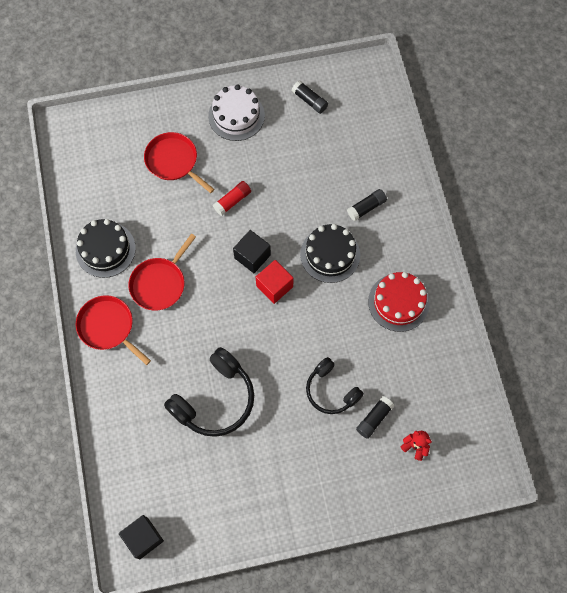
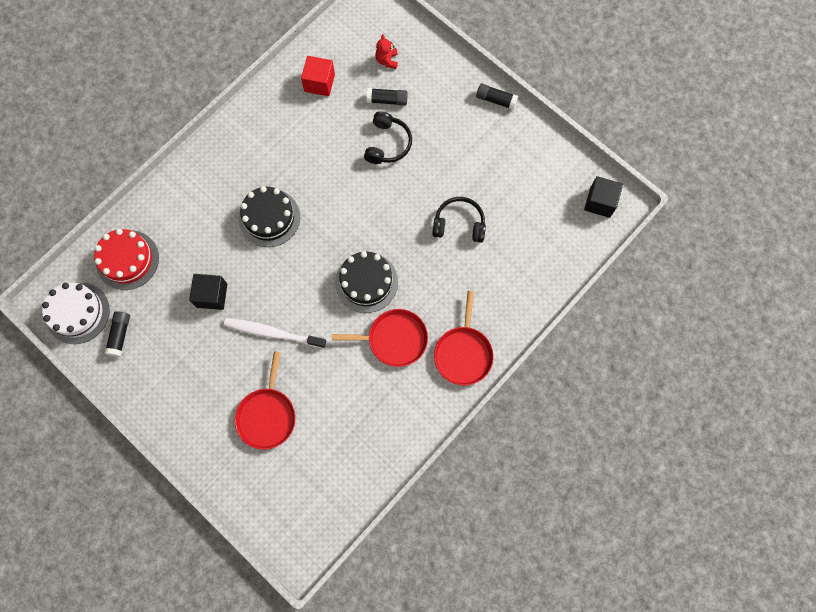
camera: 125 degrees left, 5 degrees up
(105, 249) = (396, 410): black cake -> black cake (366, 282)
(215, 399) = (459, 224): black headphones -> black headphones, size x0.65
(232, 201) = (273, 333): red glue stick -> white toothbrush
(236, 116) = (180, 392): white cake -> white cake (77, 313)
(252, 256) = (315, 279): black cube -> black cube (212, 295)
(274, 286) = (329, 243): red cube -> red cube (319, 83)
(366, 208) = (203, 216): black glue stick -> black glue stick (496, 100)
(398, 302) = (276, 139): red cake -> red cake (127, 260)

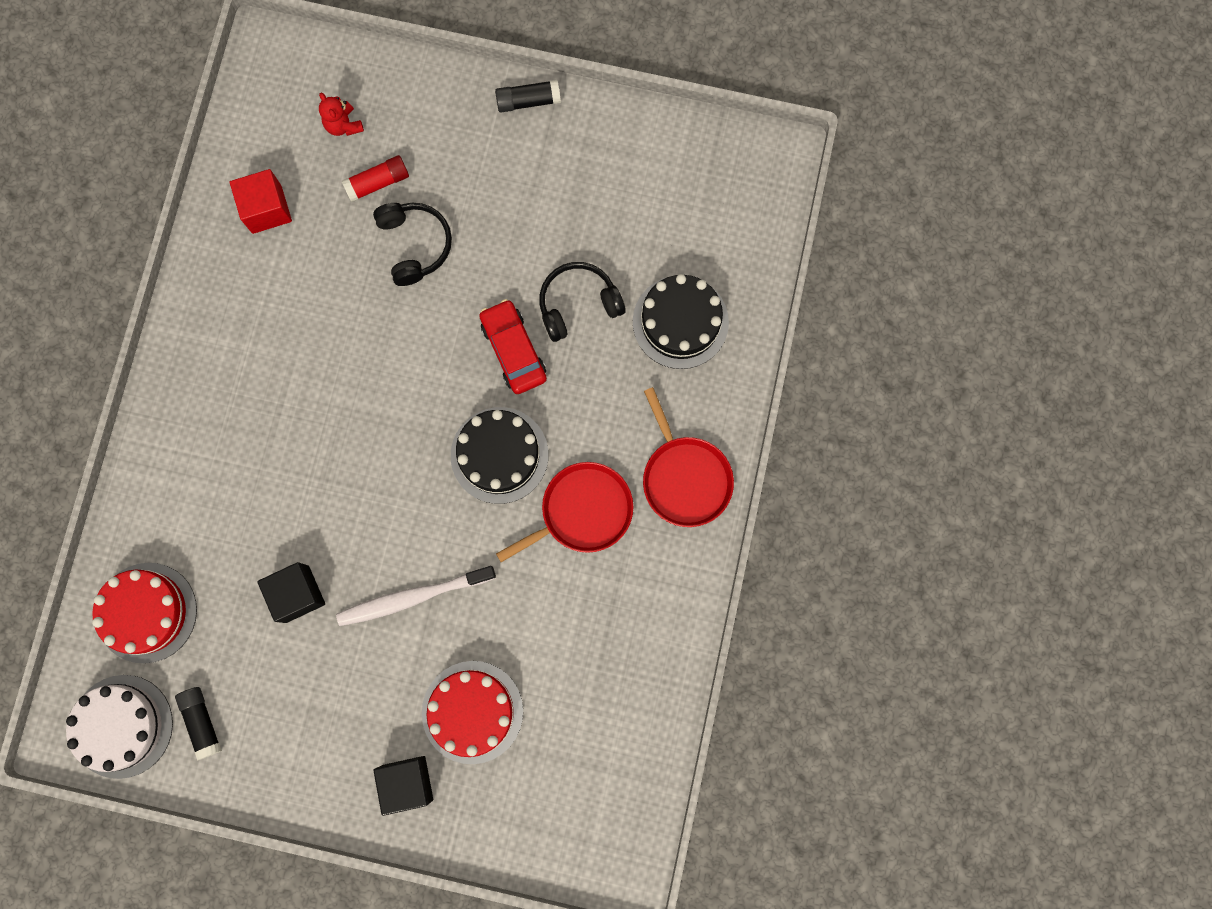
camera: 30 degrees left, 5 degrees up
(267, 415) = (472, 712): red pan -> red cake
(269, 218) = (311, 441): black cake -> black cake (680, 322)
(387, 100) = (377, 183): black glue stick -> red glue stick
(408, 229) = (514, 350): none -> red car
(600, 202) = (749, 169): black cube -> black cube (407, 782)

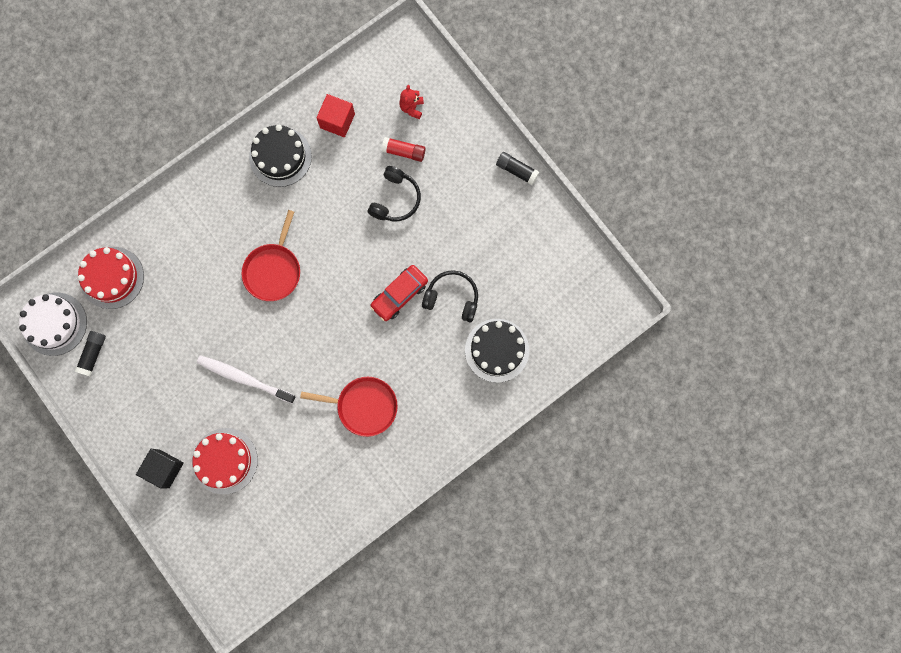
camera: 40 degrees right, 0 degrees up
(297, 594) = (190, 329): black cube -> none
(499, 455) = (347, 342): black cake -> black cake (280, 157)
(514, 350) = (399, 294): red car -> red car turned 150 degrees counterclockwise
(685, 477) = (430, 432): red pan -> red pan (273, 270)

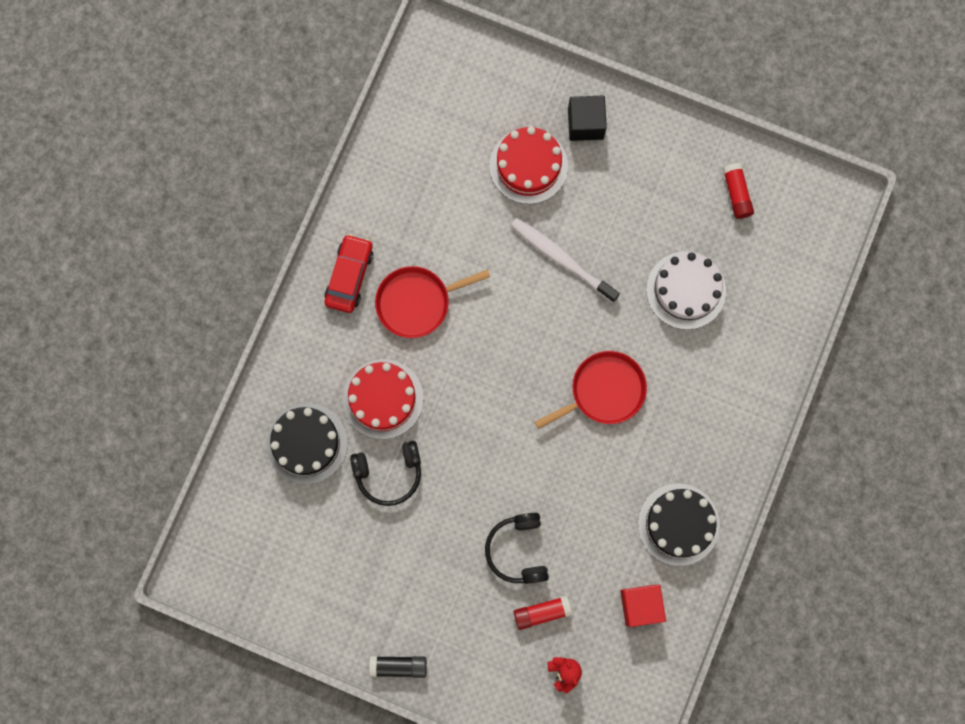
camera: 150 degrees right, 0 degrees up
(54, 324) = (798, 201): white cake -> white cake (686, 290)
(93, 354) = (736, 193): black glue stick -> red glue stick
(112, 277) = (772, 283): red cake -> red cake (383, 399)
(244, 378) = (561, 259): white toothbrush -> white toothbrush turned 135 degrees counterclockwise
(273, 270) = (604, 391): red pan -> red pan turned 75 degrees clockwise
(399, 294) = (449, 443): red car -> red car (349, 276)

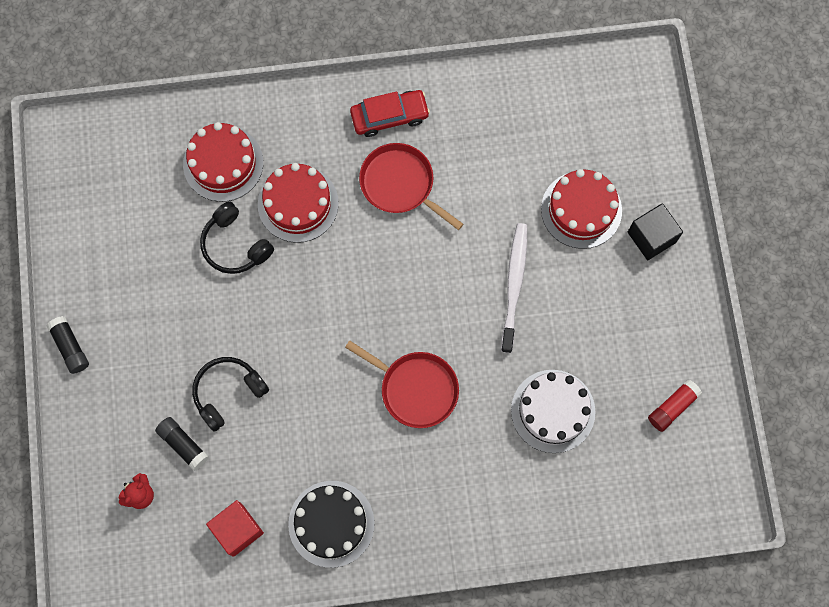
camera: 60 degrees right, 5 degrees down
(307, 443) = (223, 163): black cake -> red cake
(542, 612) = (183, 445): red glue stick -> black glue stick

